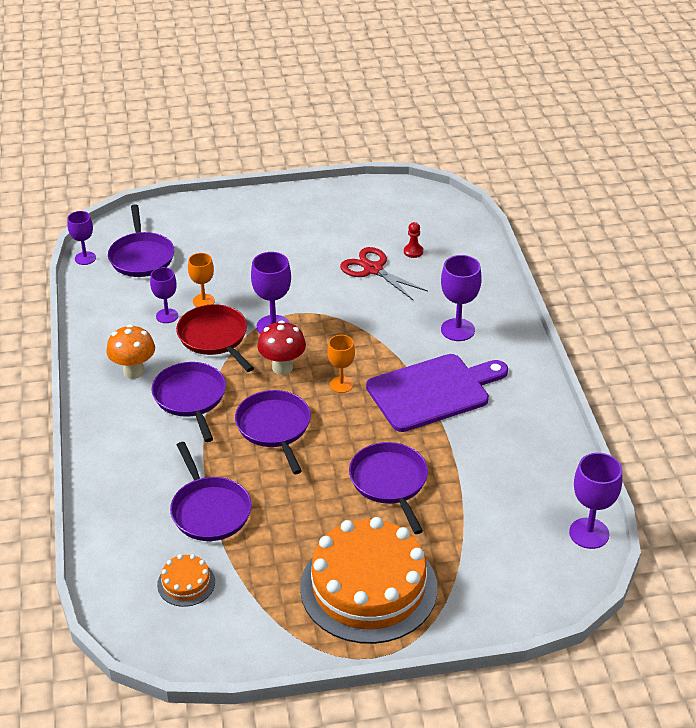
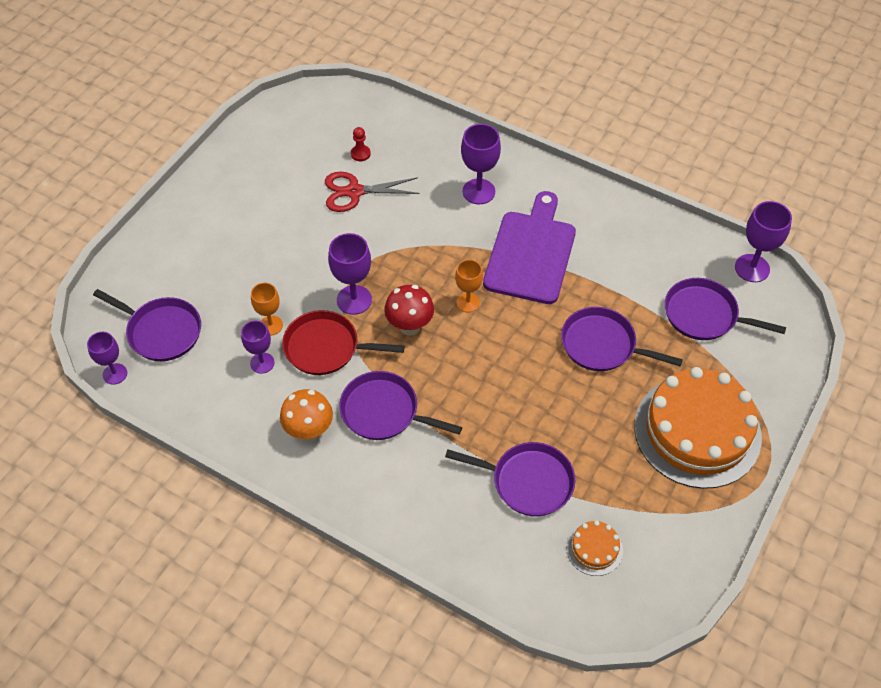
camera: 50 degrees left, 15 degrees up
(274, 427) = (474, 377): purple pan -> purple pan (704, 315)

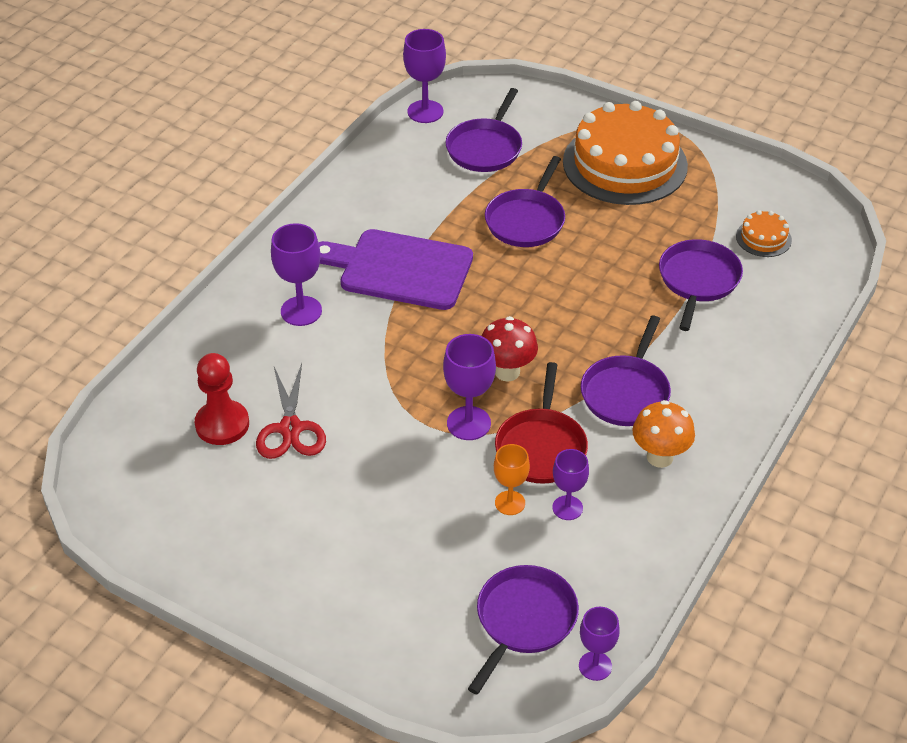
camera: 90 degrees left, 10 degrees down
(360, 154) = (222, 424): red pawn -> red pawn, size x1.98
(468, 302) = (471, 322): orange goblet -> none

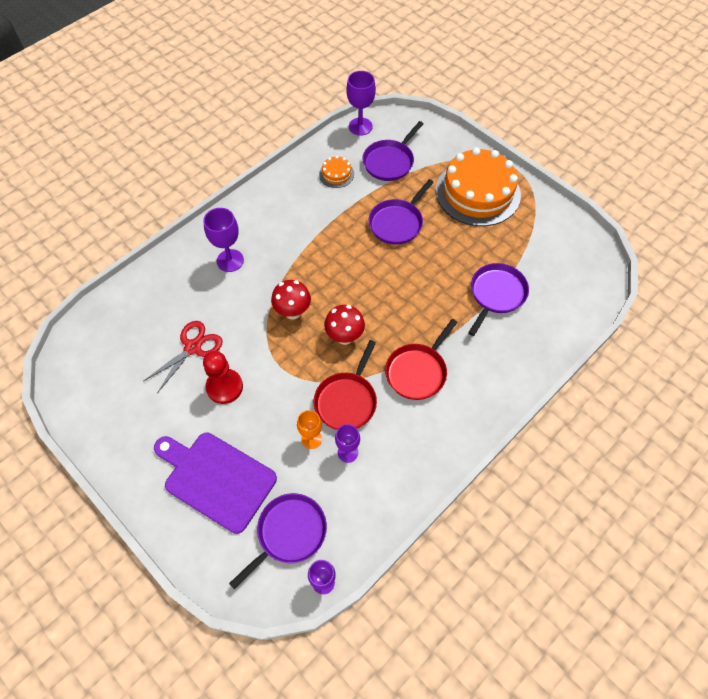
camera: 15 degrees right, 15 degrees up
(222, 424) = (152, 334): red pawn -> red pawn (224, 387)
(290, 428) = (193, 347): red scissors -> red scissors turned 150 degrees counterclockwise
(400, 269) = (303, 242): purple cutting board -> purple cutting board (216, 478)
(420, 356) = (293, 312): none -> red mushroom
(468, 423) = (306, 371): purple goblet -> none
(626, 392) = (417, 371): purple pan -> red pan
(660, 457) = (423, 428): orange mushroom -> none
(763, 238) = (552, 270): orange cake -> orange cake (336, 174)

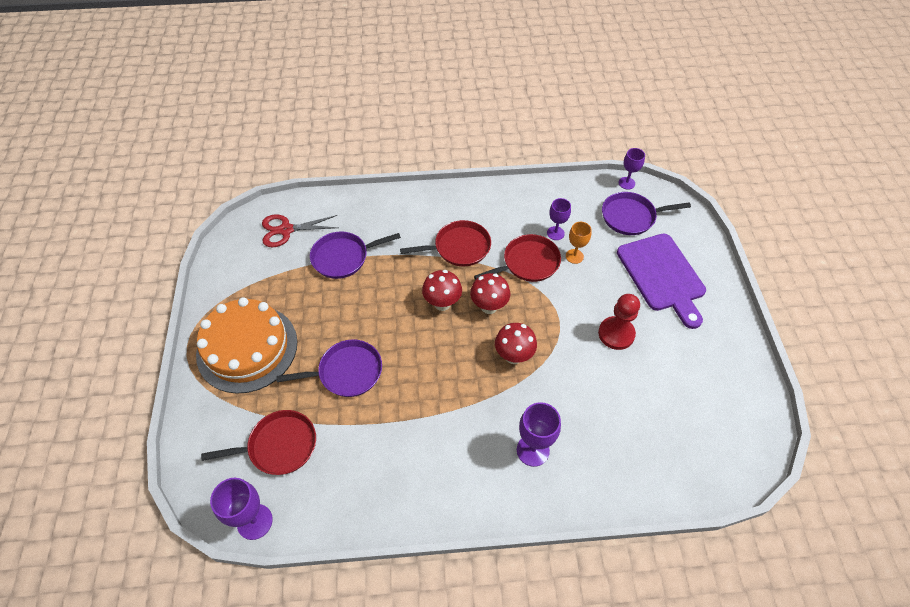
camera: 140 degrees left, 5 degrees down
(193, 347) = (624, 385): red scissors -> red scissors (286, 230)
(336, 174) = (344, 474): orange cake -> none
(382, 313) = (442, 303): none -> red mushroom
(389, 162) = (279, 446): purple pan -> red pan

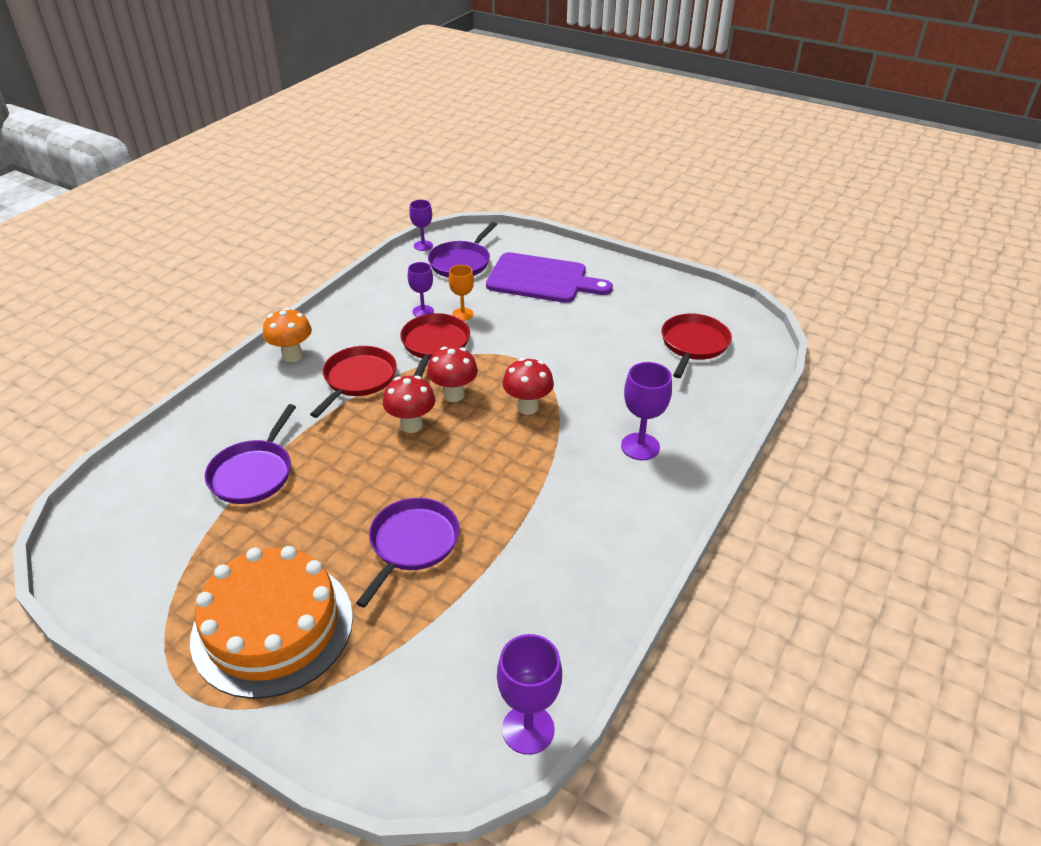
camera: 55 degrees left, 15 degrees down
(279, 446) = (447, 656): red pan -> red pan (693, 344)
(286, 230) = (143, 506): red scissors -> none
(451, 200) = (292, 355): none -> orange mushroom
(616, 334) = (571, 334): red pawn -> none

